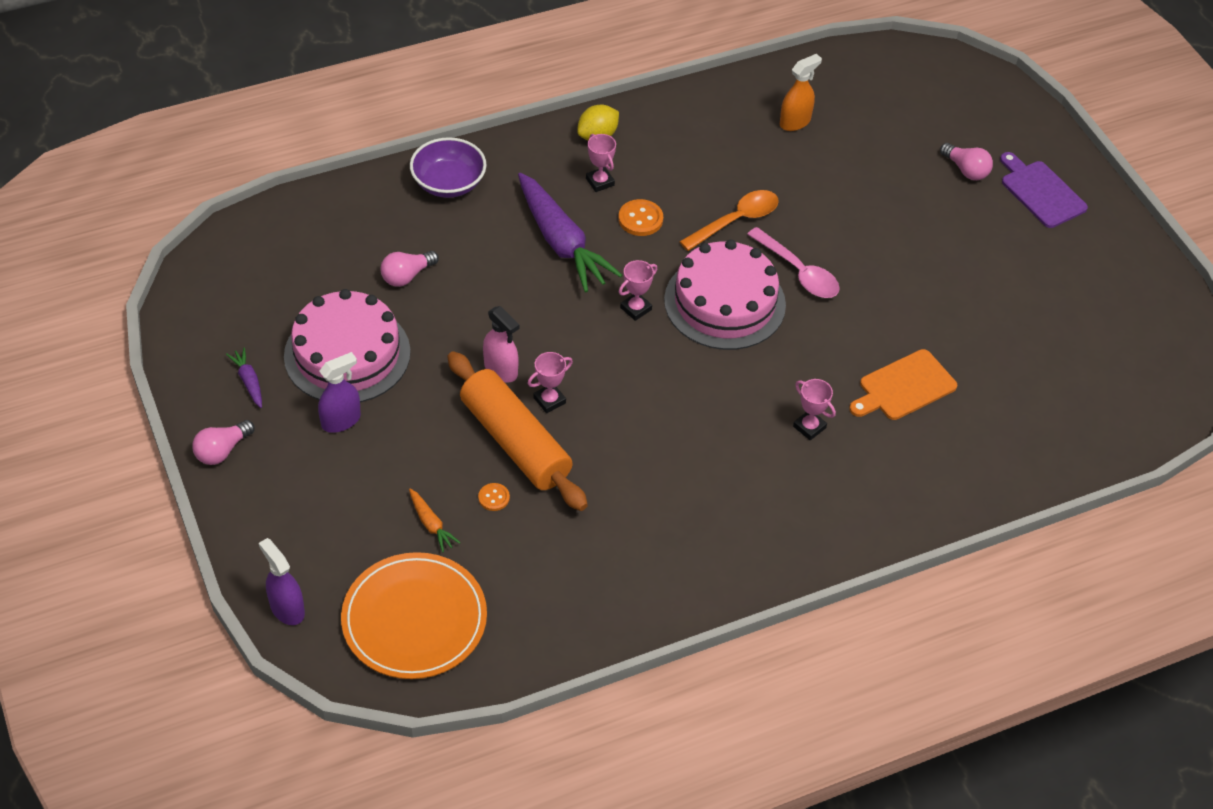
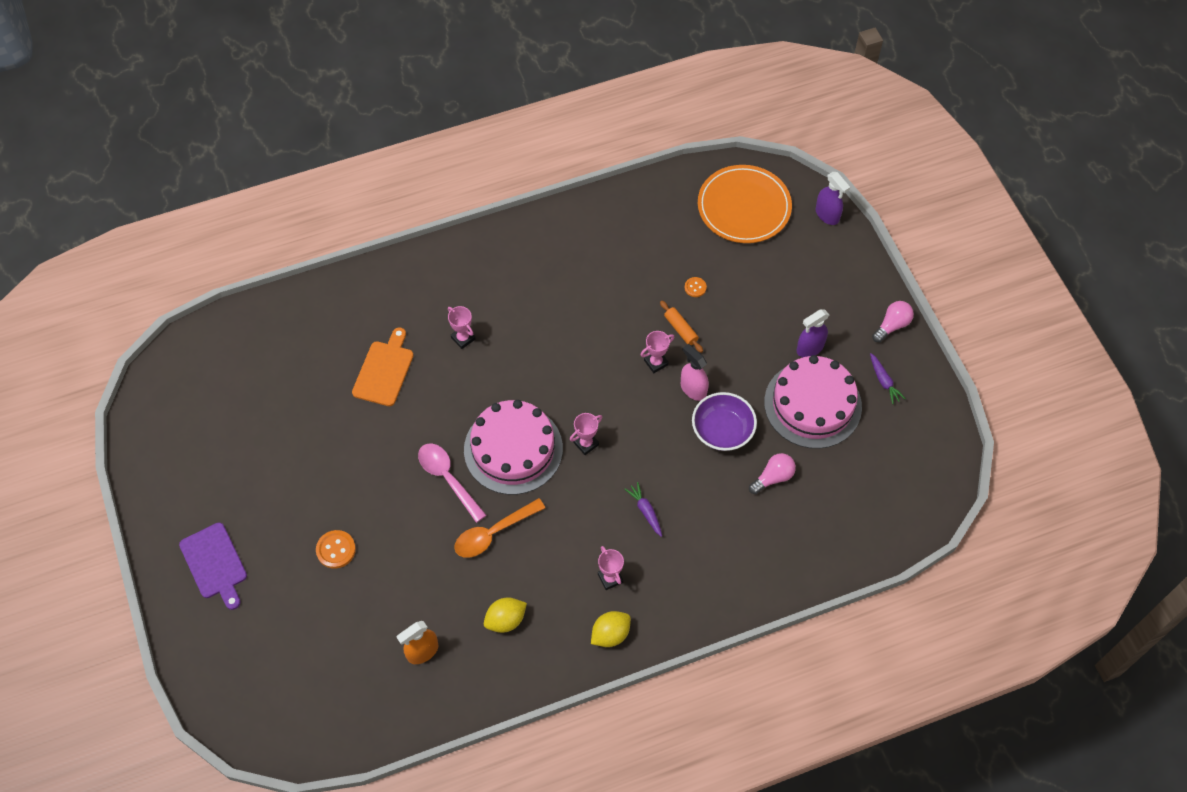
camera: 175 degrees left, 10 degrees up
(431, 524) = (738, 269): orange carrot -> none
(448, 183) = (745, 577): purple bowl -> purple bowl (722, 431)
(515, 442) = (680, 329): orange rolling pin -> orange rolling pin, size x0.42
(561, 242) = (645, 511): purple carrot -> purple carrot, size x0.43
(640, 219) = (576, 535): orange button -> orange button (336, 550)
(711, 147) = (505, 620): none -> yellow lemon
(904, 387) = (384, 371): orange cutting board -> orange cutting board turned 45 degrees counterclockwise
(966, 170) = (275, 590): pink light bulb -> none

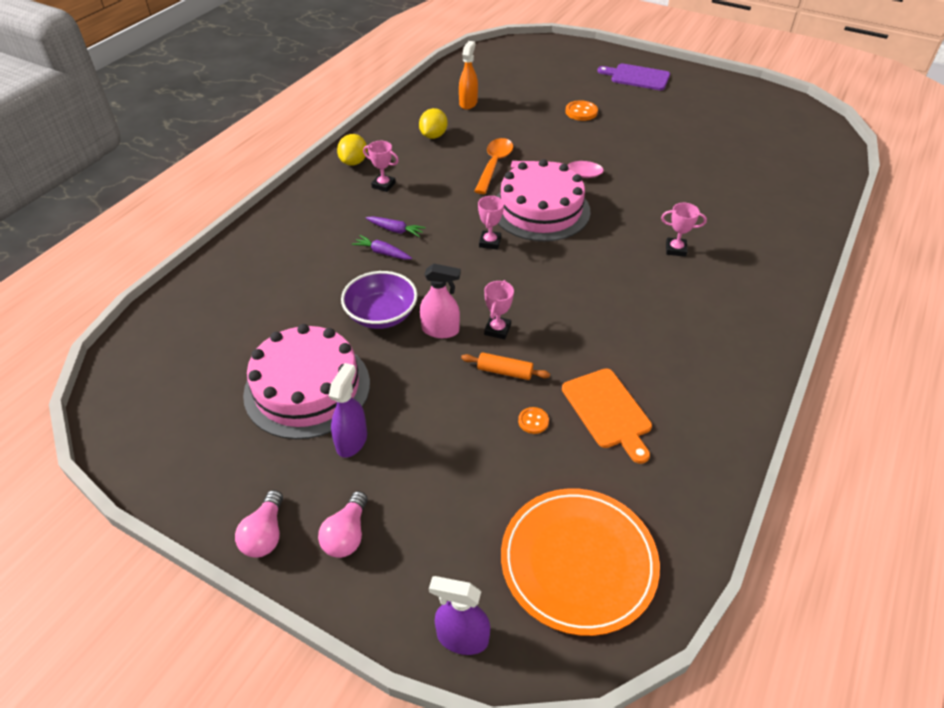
camera: 140 degrees right, 15 degrees down
(384, 371) = (696, 199): orange cutting board -> orange cutting board (608, 411)
(773, 477) = (302, 308): pink light bulb -> pink light bulb (347, 535)
(884, 381) = (238, 460): purple carrot -> purple carrot (382, 253)

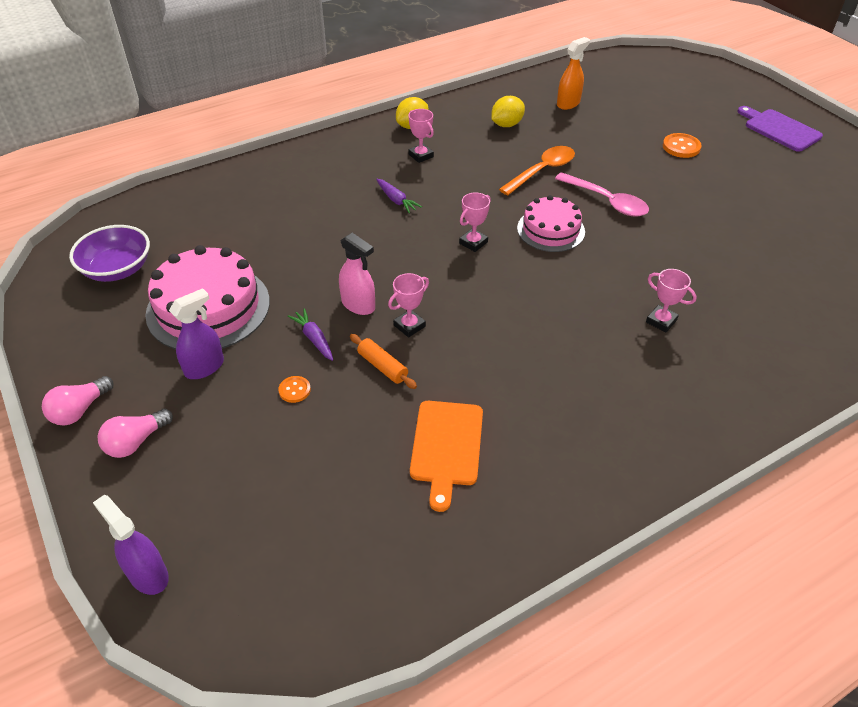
camera: 30 degrees right, 0 degrees up
(381, 315) = (319, 271): purple bowl -> purple bowl (117, 269)
(382, 253) = (367, 216): purple carrot -> purple carrot (314, 339)
(533, 421) = (369, 423): orange button -> orange button (294, 390)
(540, 210) = (550, 230): pink cake -> pink cake, size x0.62
(578, 562) = (297, 567): orange plate -> none

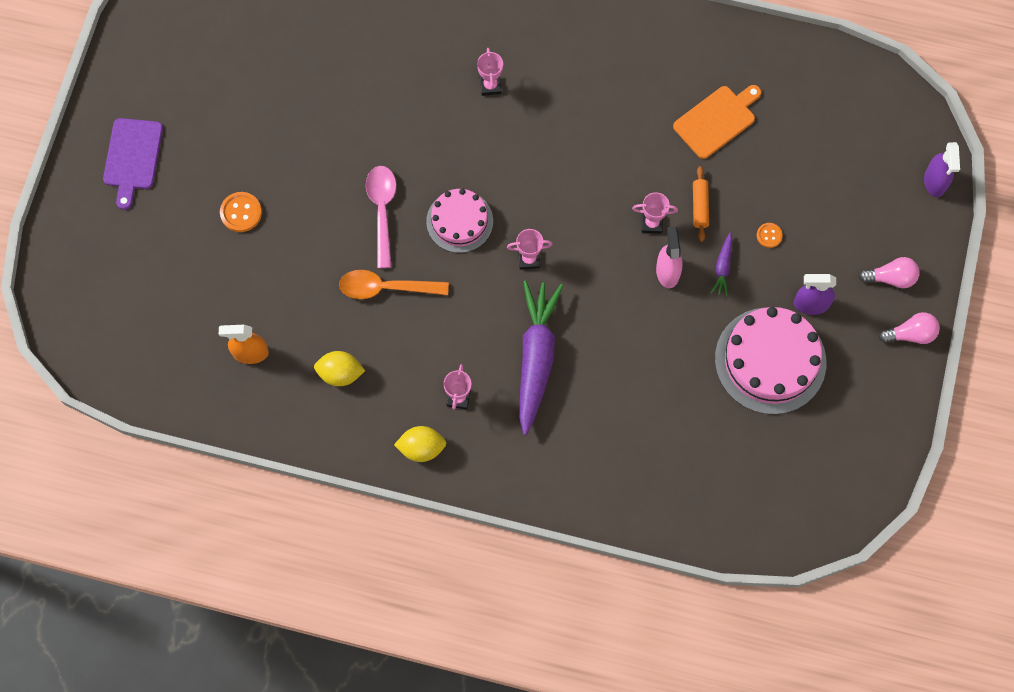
camera: 135 degrees left, 25 degrees up
(117, 269) = (808, 463): purple bowl -> none
(396, 200) = (536, 358): purple carrot -> purple carrot, size x2.31

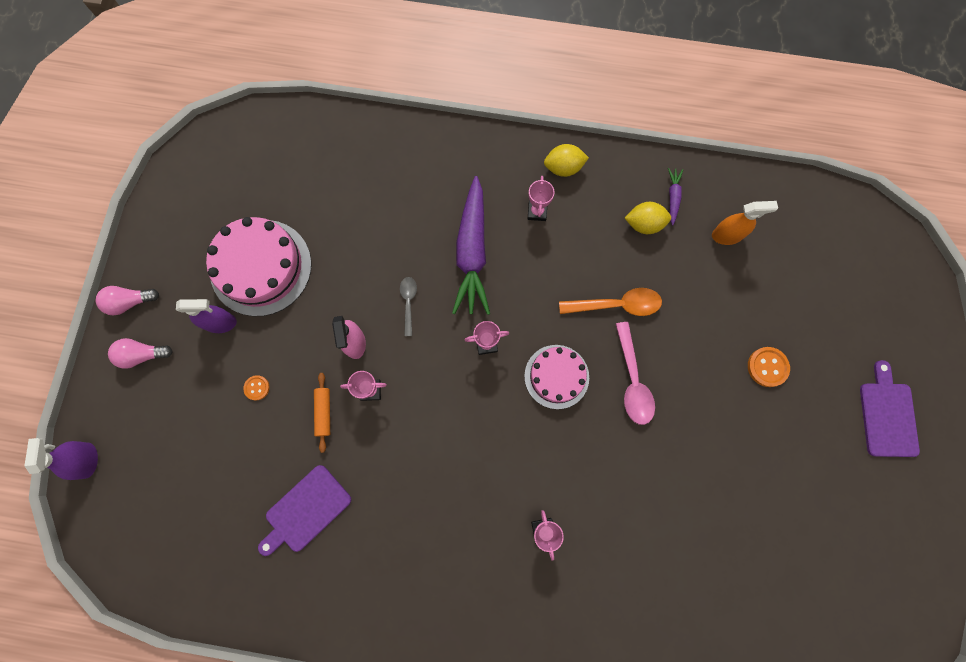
camera: 175 degrees right, 5 degrees up
(609, 309) = (408, 302): none -> grey spoon
(717, 120) = (306, 510): orange cutting board -> purple cutting board
(722, 267) = (302, 352): purple carrot -> purple carrot (673, 197)

